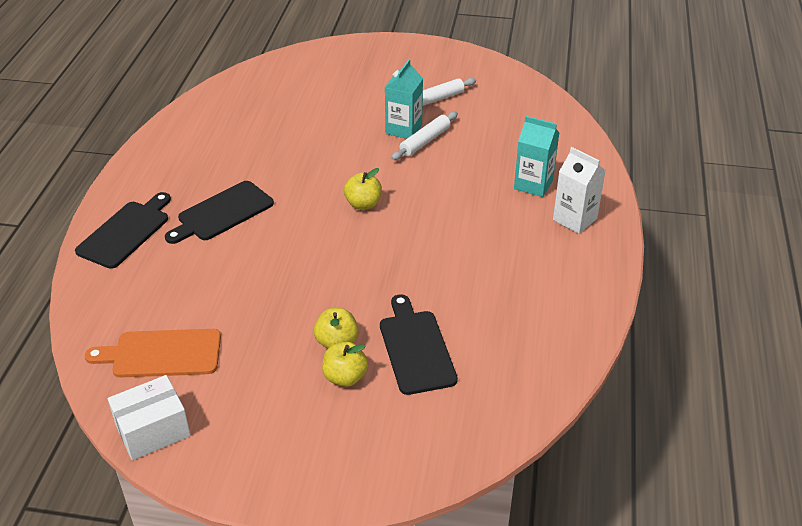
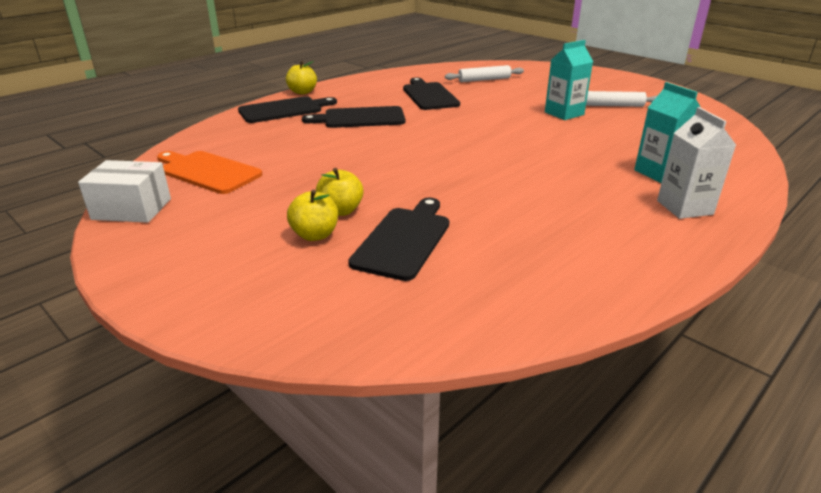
camera: 35 degrees right, 10 degrees down
(253, 147) = (429, 95): none -> black cutting board
(363, 204) = (475, 142): yellow apple -> yellow apple (302, 92)
(425, 141) = (576, 123): white rolling pin -> white rolling pin (484, 79)

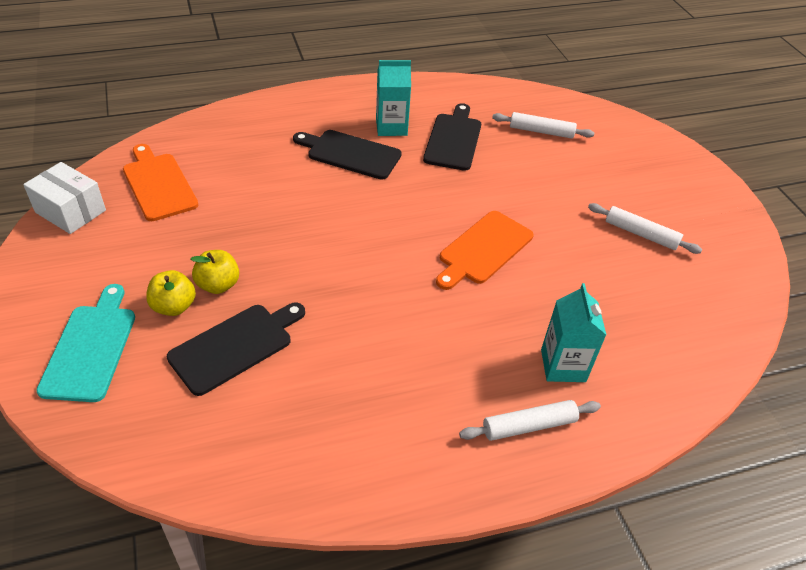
camera: 25 degrees right, 15 degrees up
(261, 286) = (90, 348): none -> turquoise cutting board
(284, 110) = (292, 113): black cutting board -> none
(302, 92) = (333, 88): yellow apple -> none
(525, 137) = (484, 249): none -> orange cutting board
(564, 113) = (568, 226): turquoise carton -> turquoise carton (391, 127)
(684, 207) = (529, 426): white carton -> white rolling pin

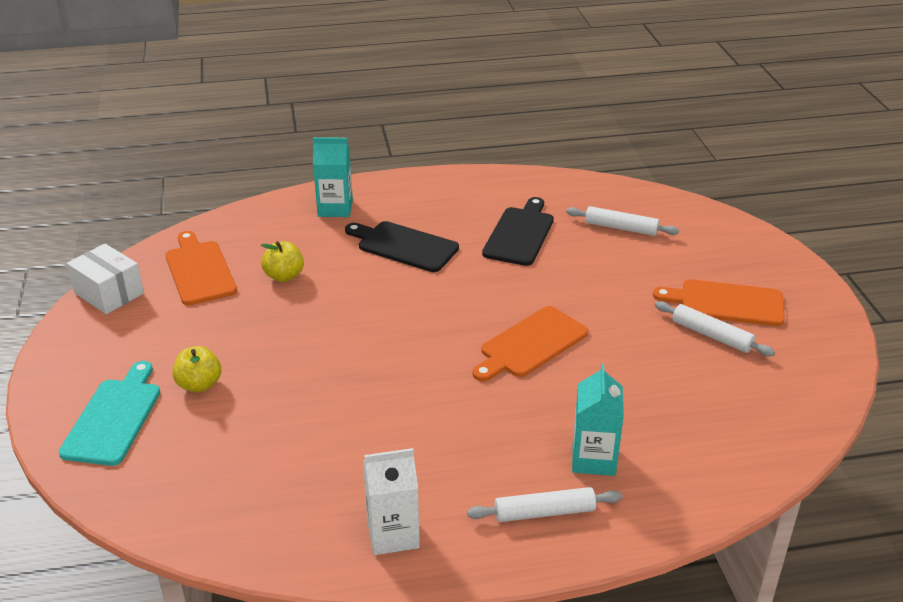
camera: 10 degrees right, 10 degrees down
(218, 285) = (246, 367): yellow apple -> yellow apple (284, 276)
(235, 346) = (255, 423): black cutting board -> none
(389, 460) = (393, 534): none -> white carton
(391, 127) = (453, 220): turquoise carton -> turquoise carton (335, 208)
(646, 202) = (726, 303): none -> orange cutting board

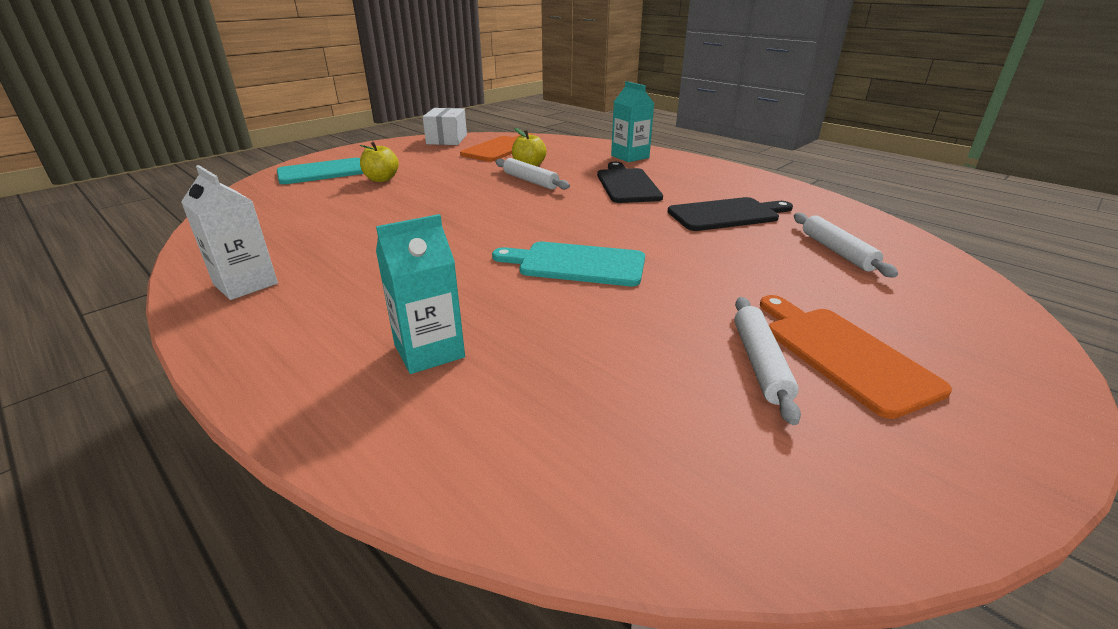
camera: 55 degrees right, 5 degrees down
(531, 344) = (576, 264): orange cutting board -> turquoise cutting board
(544, 512) = (315, 348): white rolling pin -> white rolling pin (530, 181)

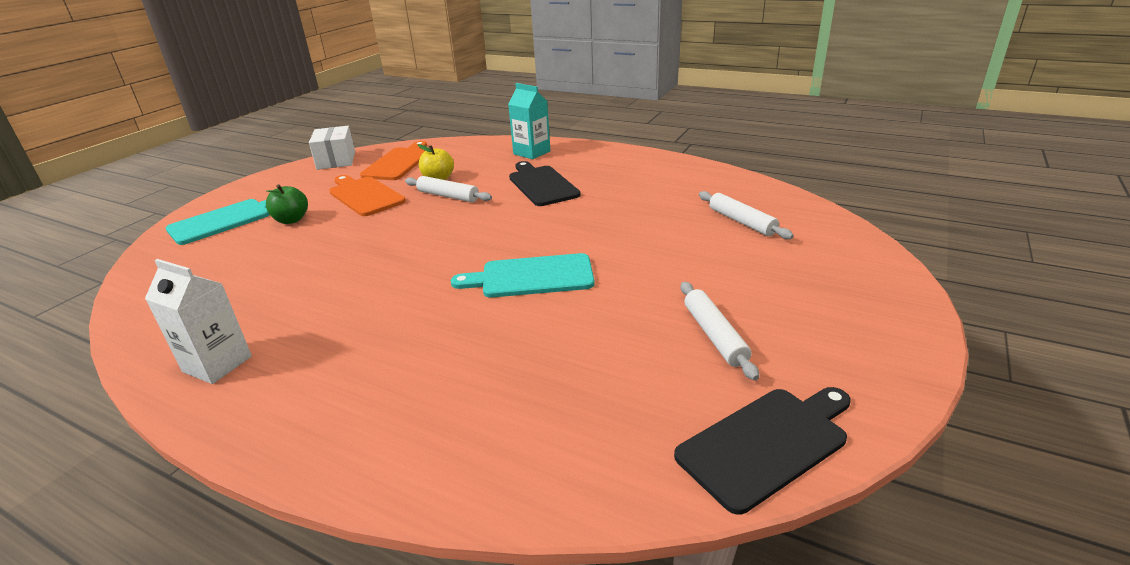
camera: 15 degrees left, 0 degrees up
(381, 179) = (291, 220): yellow apple -> green apple
(429, 351) = (440, 388): turquoise carton -> none
(726, 214) = (641, 201): black cutting board -> black cutting board (766, 443)
(843, 354) = (772, 314): orange cutting board -> orange cutting board (364, 195)

